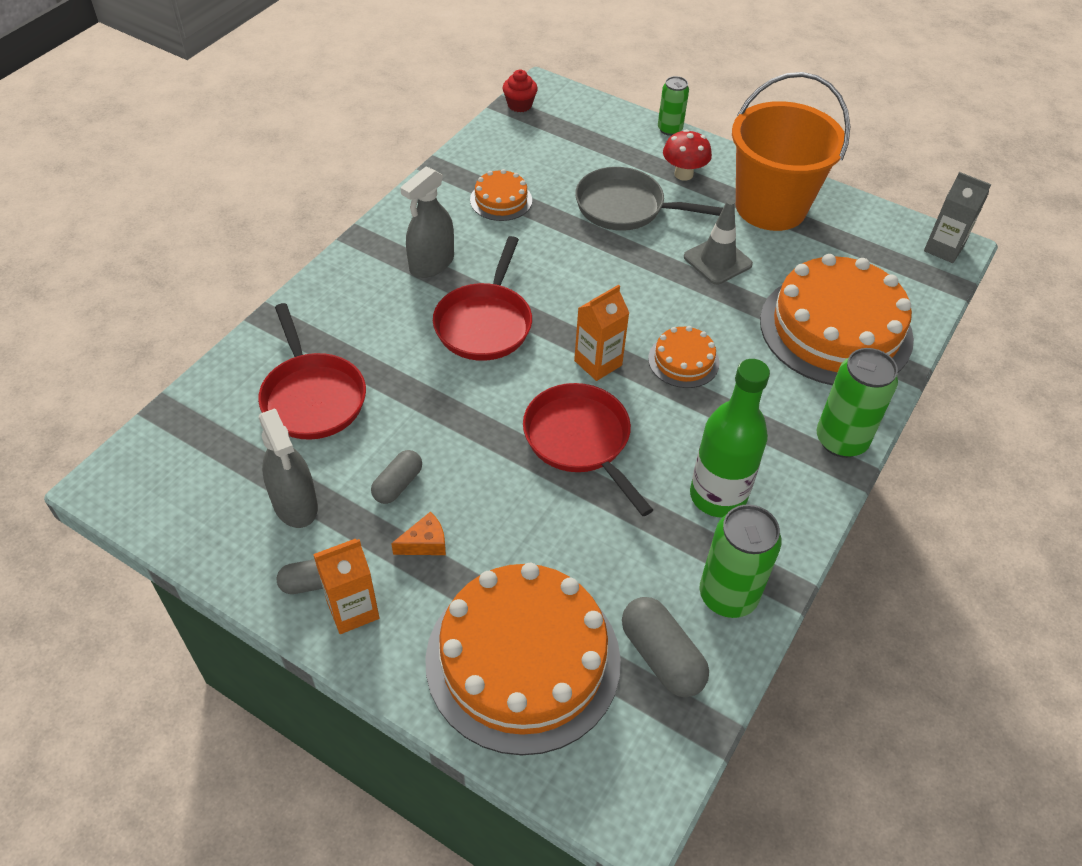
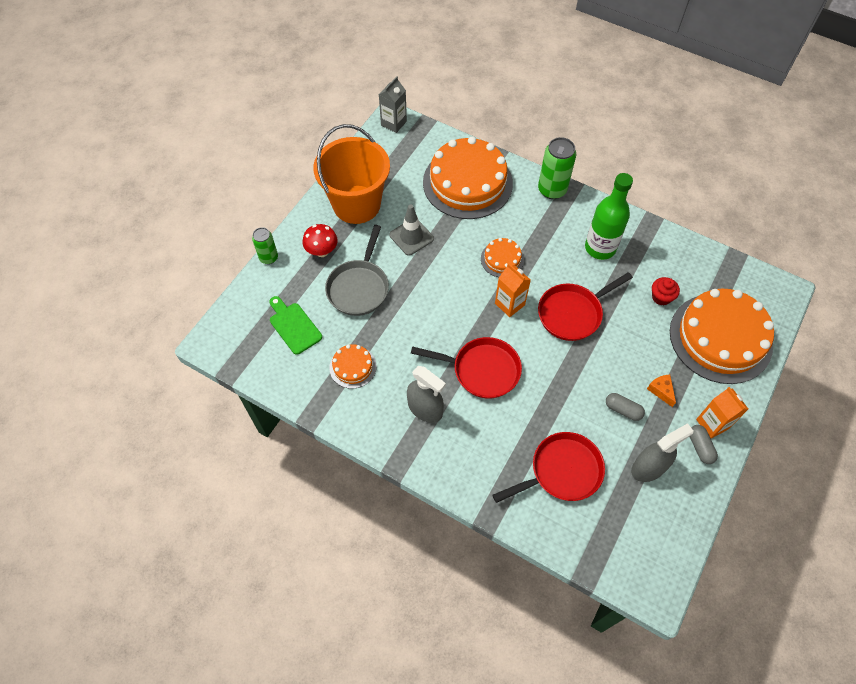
camera: 90 degrees left, 10 degrees up
(519, 105) = (232, 359): red cupcake -> red cupcake (661, 297)
(564, 151) = (294, 326): none -> green cutting board
(661, 656) = (703, 277): grey capsule -> none
(728, 595) = (661, 247): green can -> none

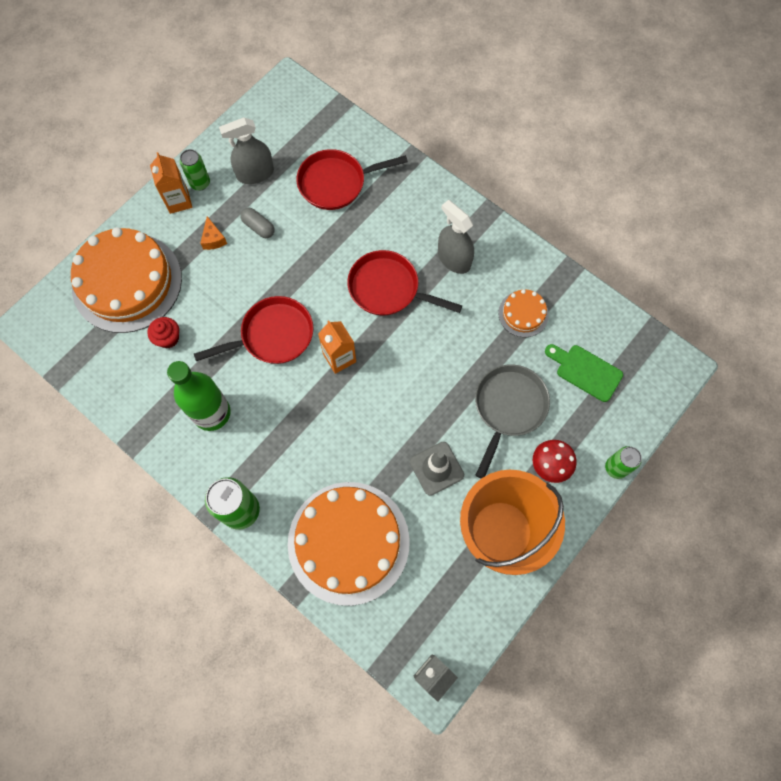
camera: 170 degrees left, 10 degrees up
(294, 326) = (585, 371): green cutting board -> green cutting board turned 150 degrees clockwise
(502, 259) = (333, 417): orange cake -> none
(700, 447) = (200, 183): grey capsule -> green can

